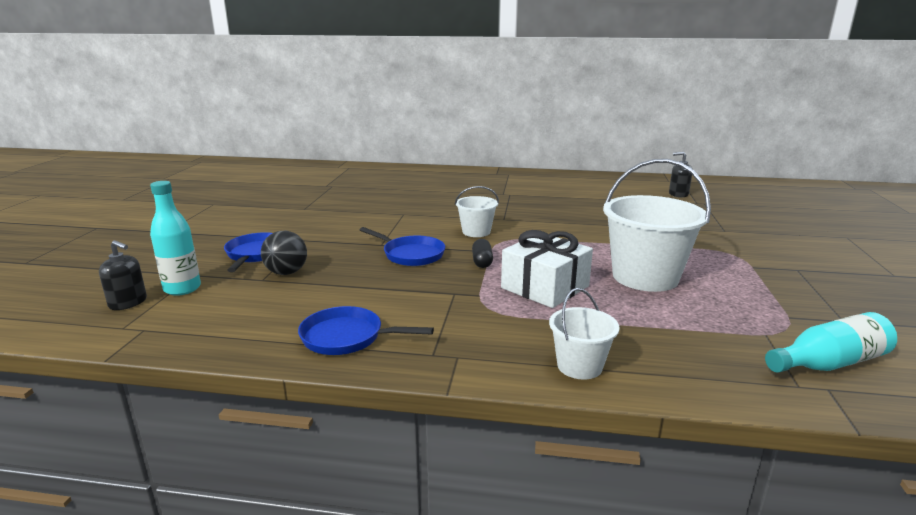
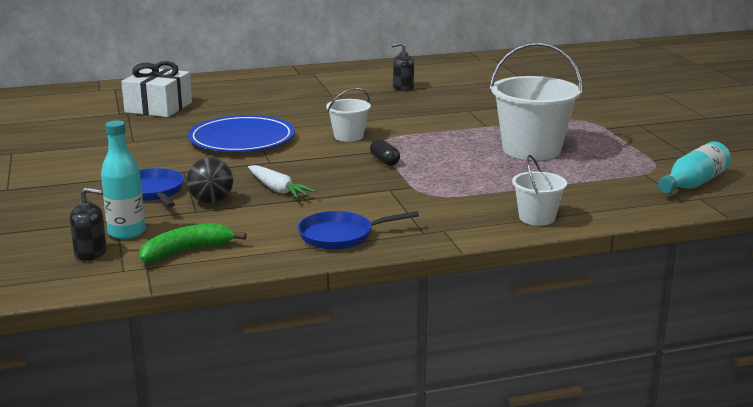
camera: 25 degrees left, 0 degrees up
(197, 320) = (186, 251): none -> green banana
(354, 272) = (278, 189): none -> white carrot
(385, 220) = (242, 139): none -> blue plate
(410, 254) = (311, 166): blue pan -> none
(545, 287) = (459, 171): white gift -> white gift (158, 107)
(678, 194) = (500, 72): black soap dispenser -> black soap dispenser (403, 88)

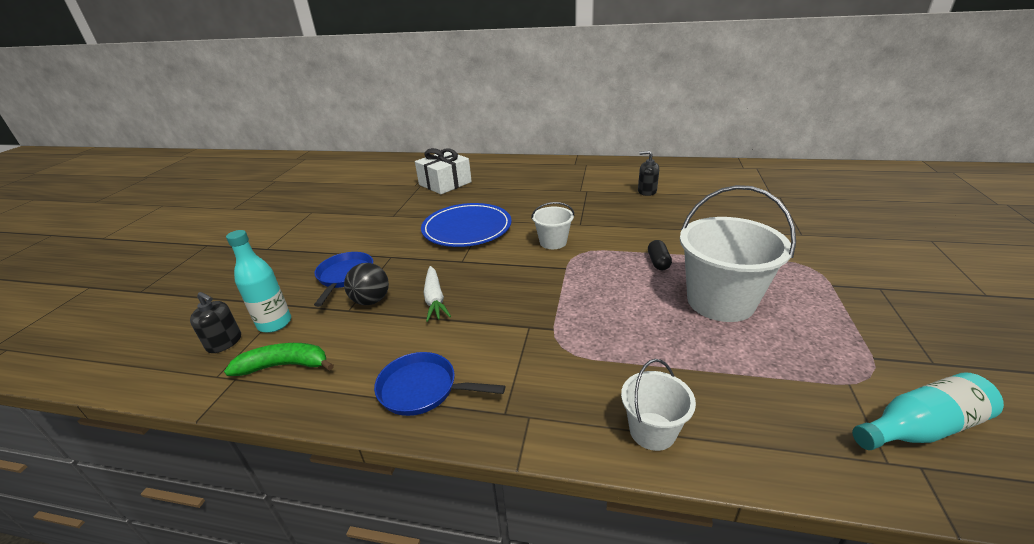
camera: 30 degrees right, 10 degrees up
(384, 161) = (557, 283): black capsule -> black capsule (658, 262)

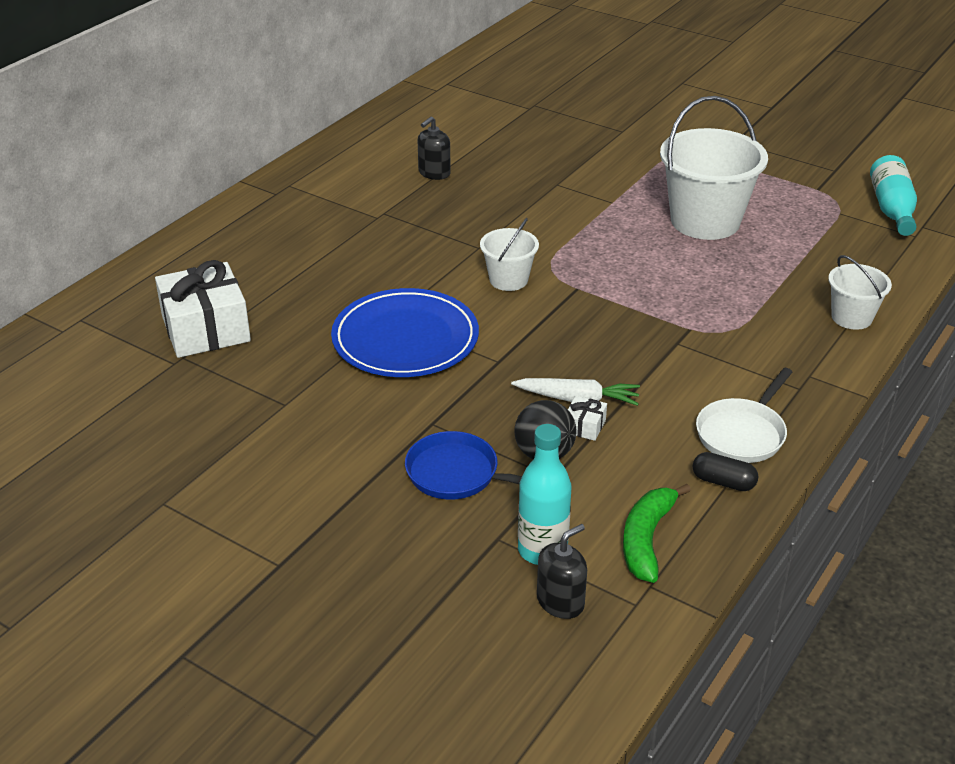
camera: 70 degrees left, 5 degrees up
(405, 309) = (584, 426): none -> white gift
(423, 389) = (743, 433): blue pan -> white pan
(658, 262) = (612, 227): black capsule -> black capsule (723, 482)

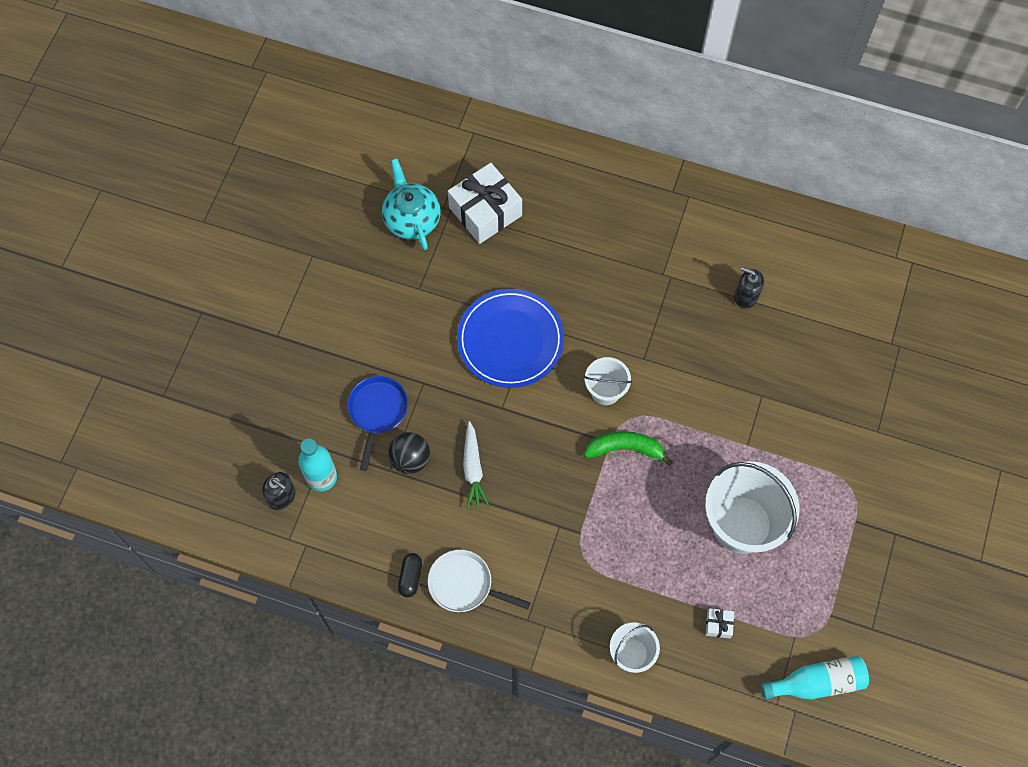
camera: 75 degrees right, 30 degrees up
(171, 394) = (411, 218): none -> turquoise teapot
(584, 426) = (445, 479): white gift -> white gift (718, 625)
(646, 539) = (345, 537): green banana -> green banana (625, 449)

